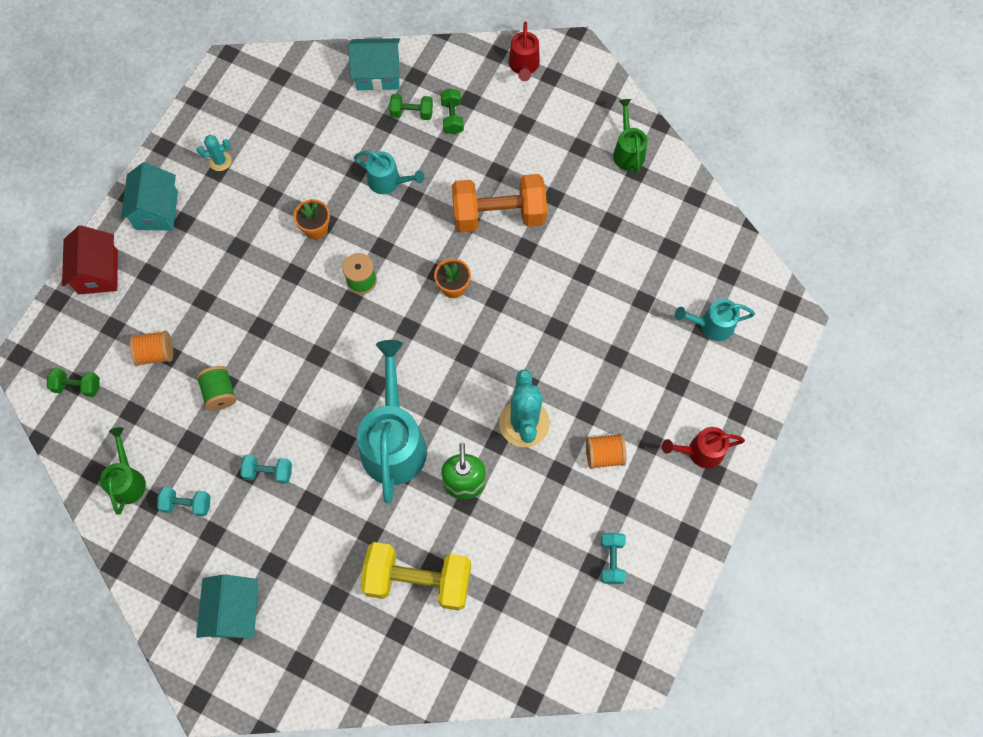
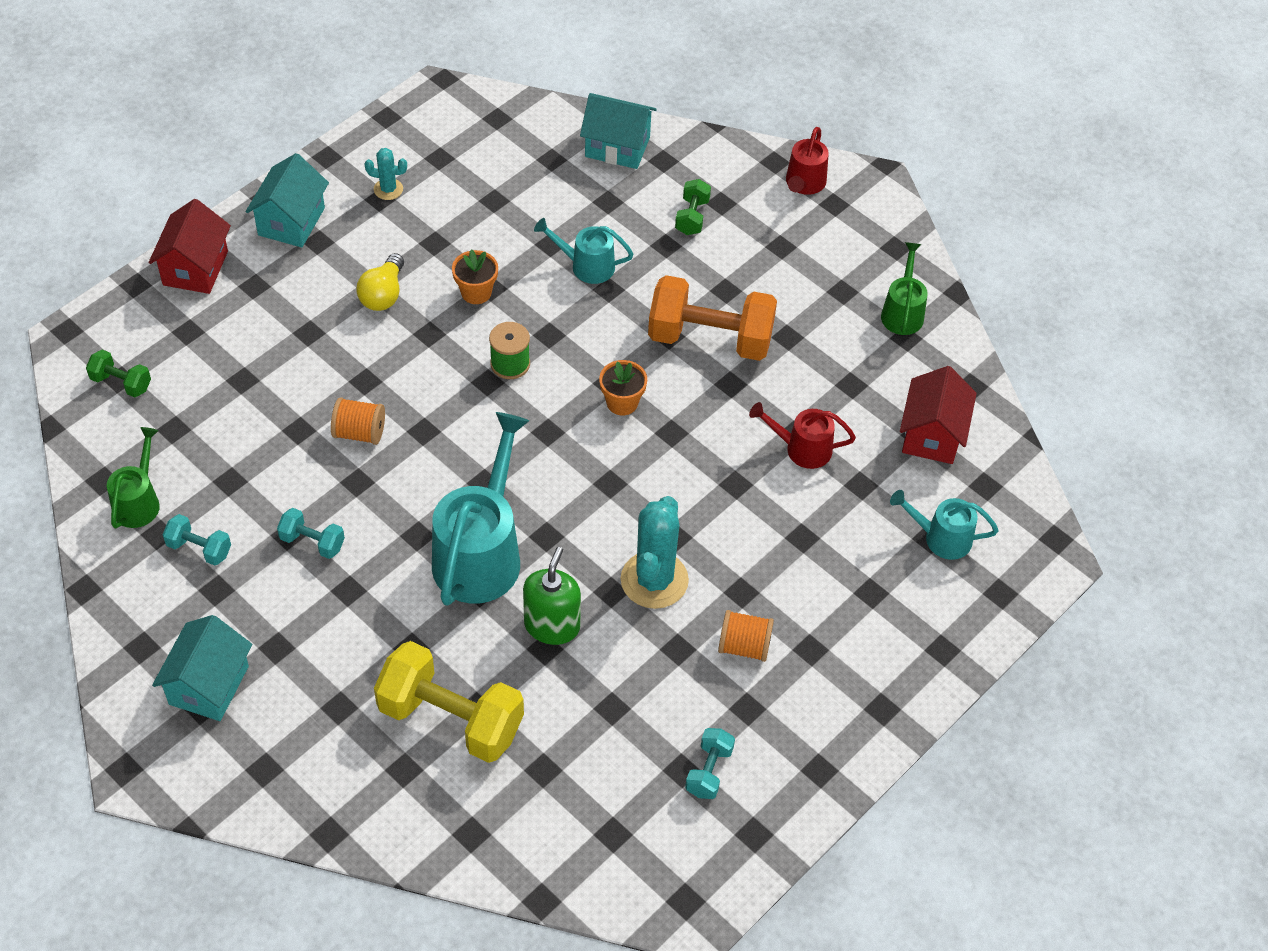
camera: 15 degrees right, 15 degrees down
(156, 353) = (228, 374): orange spool -> orange spool (359, 433)
(220, 393) = (288, 438): green spool -> none
(248, 251) = (383, 294): none -> yellow light bulb
(389, 182) = (586, 266): turquoise watering can -> turquoise watering can turned 150 degrees clockwise
(412, 113) = (643, 199): green dumbbell -> none
(679, 245) = (932, 435): none -> red house
(700, 452) = (872, 679): red watering can -> red watering can (801, 448)

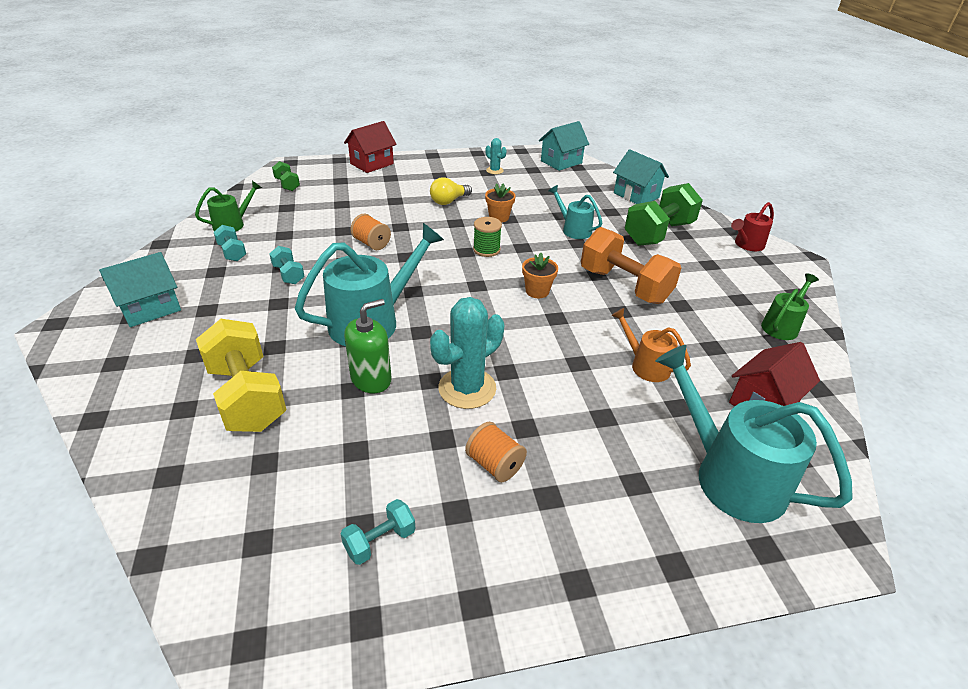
camera: 35 degrees right, 15 degrees down
(291, 221) = (435, 165): turquoise house -> turquoise house (561, 162)
(692, 217) = (658, 233): green dumbbell -> green dumbbell, size x2.12
(801, 448) = (645, 365): red watering can -> orange watering can
(940, 538) = (728, 475): turquoise watering can -> turquoise watering can, size x1.87

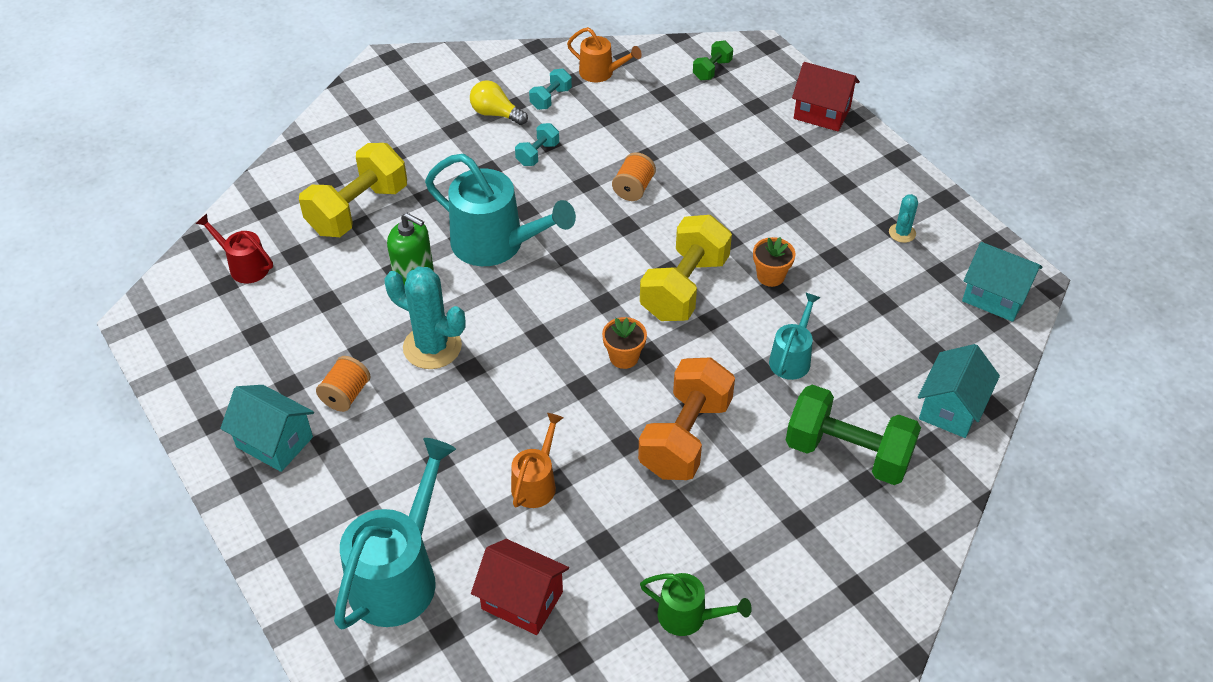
camera: 70 degrees right, 10 degrees up
(150, 308) = (437, 96): turquoise house -> turquoise house (274, 442)
(233, 224) = (601, 73): green watering can -> orange watering can
(380, 541) = (246, 349): turquoise dumbbell -> none
(449, 201) = (777, 217): yellow light bulb -> yellow light bulb (496, 114)
(486, 250) = (684, 288): green spool -> yellow dumbbell
(746, 245) = (887, 566): red watering can -> red watering can (244, 266)

